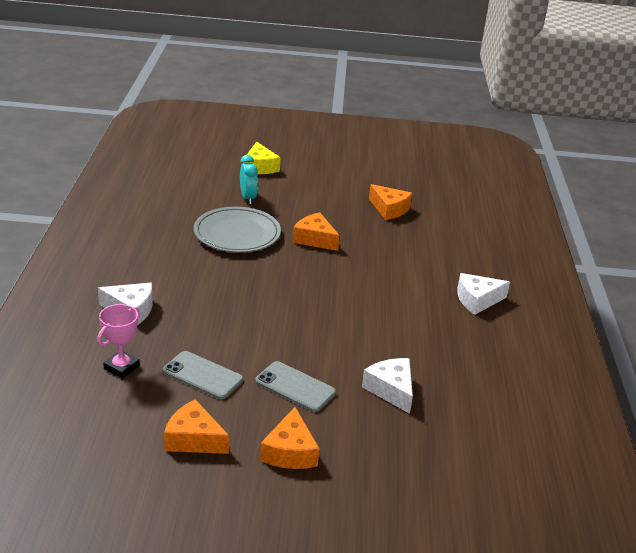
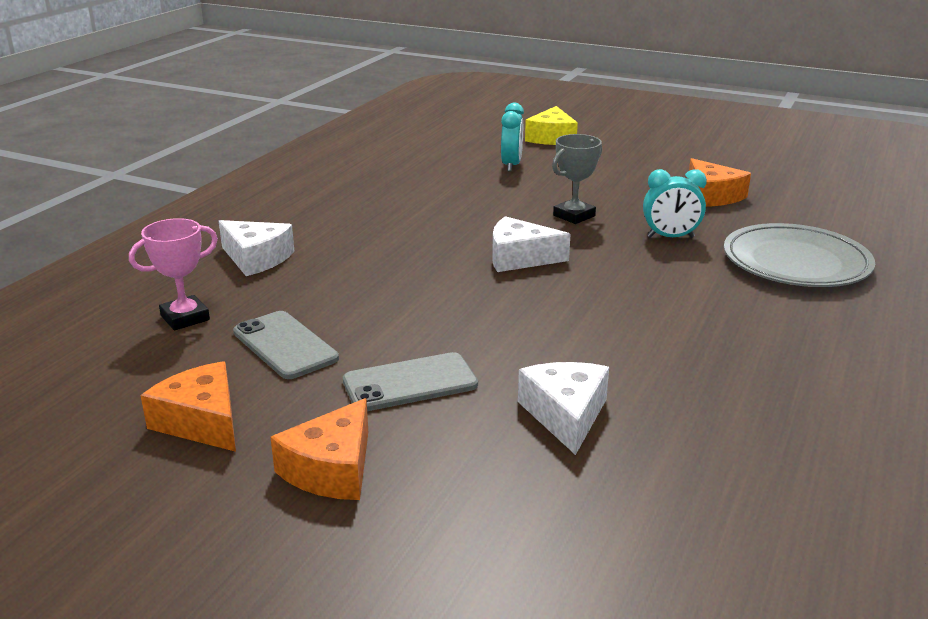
camera: 25 degrees right, 5 degrees down
(237, 234) = (467, 198): grey plate -> grey plate (796, 262)
(295, 387) = (410, 383): grey phone -> grey phone turned 75 degrees counterclockwise
(314, 239) = (574, 216): orange cheese -> grey trophy
(381, 248) = (670, 237): none -> turquoise clock
(477, 300) = (797, 319): white cheese -> white cheese (520, 258)

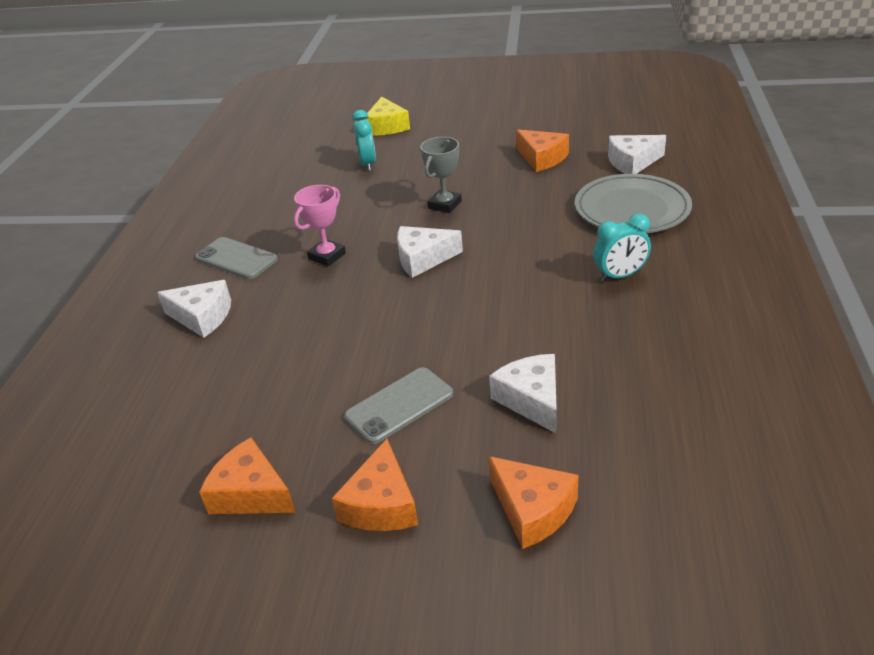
camera: 15 degrees left, 10 degrees up
(185, 318) = (175, 395): pink trophy -> pink trophy (327, 256)
(285, 345) = (278, 398): grey phone -> grey phone (236, 258)
(501, 522) = (532, 510): none -> orange cheese
(670, 237) = (529, 208): turquoise clock -> turquoise clock (620, 276)
(822, 219) = (632, 162): none -> white cheese

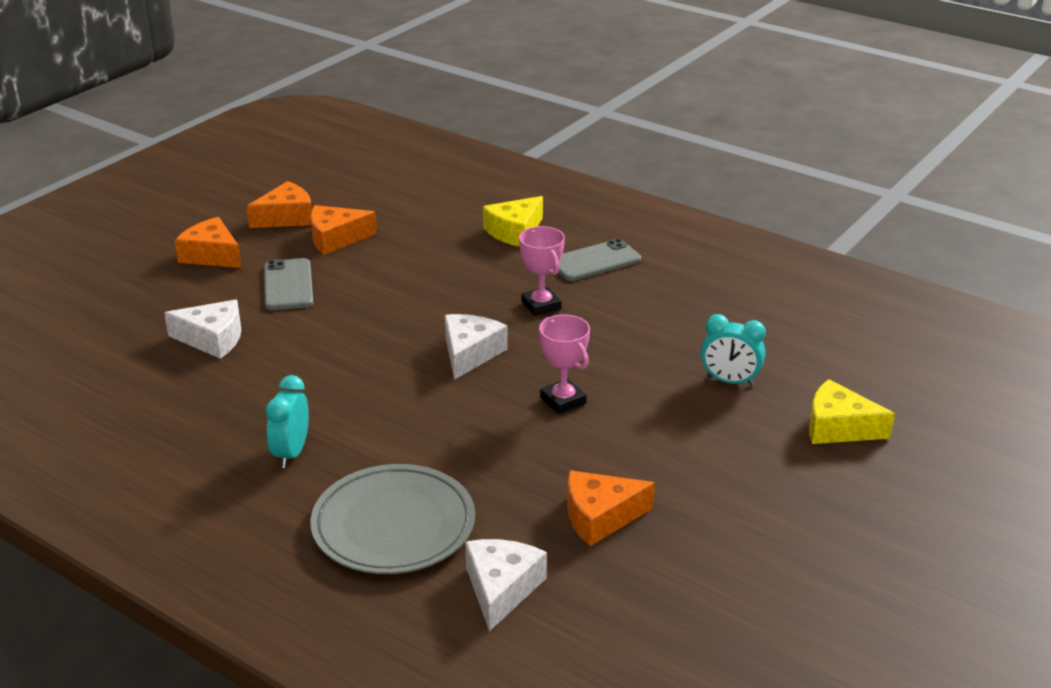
camera: 115 degrees right, 5 degrees down
(202, 317) = (515, 232): white cheese -> yellow cheese
(444, 205) = (563, 401): grey trophy -> pink trophy
(532, 510) = (126, 303): orange cheese -> orange cheese (336, 238)

